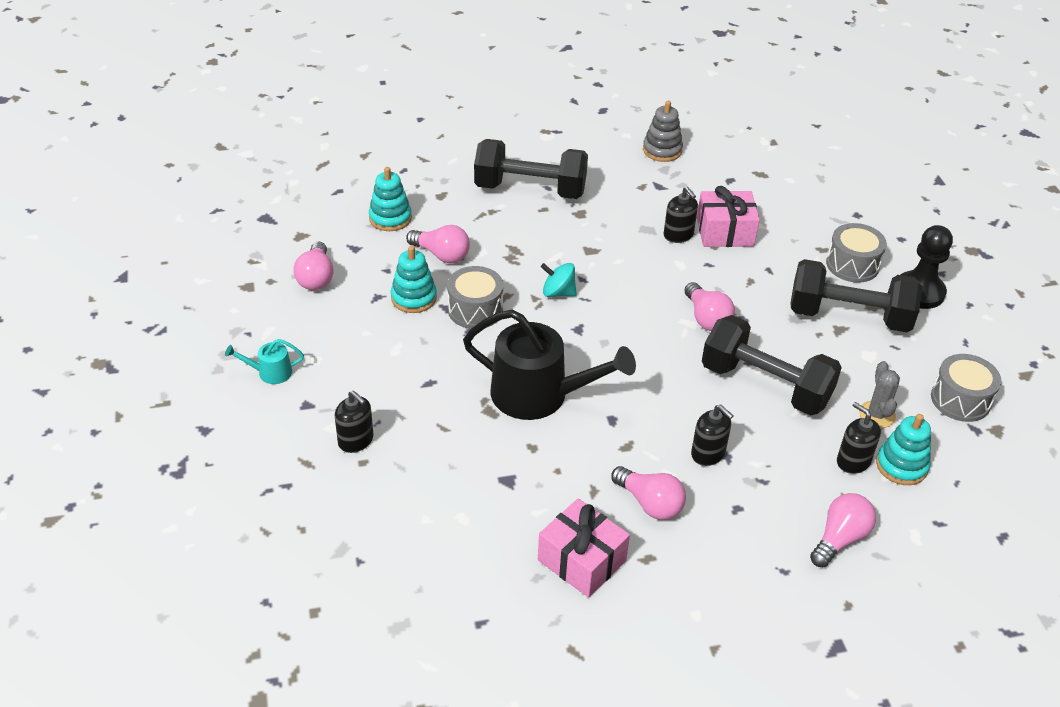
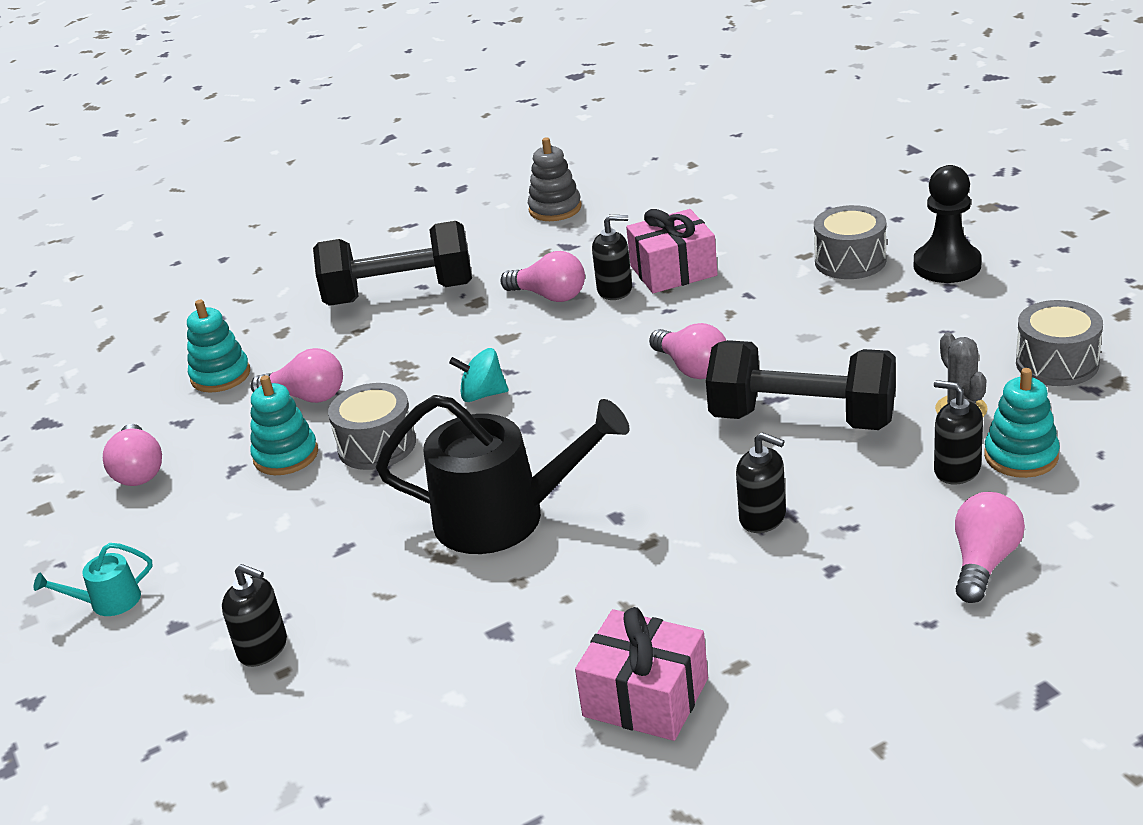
camera: 10 degrees left, 10 degrees down
(650, 503) = (710, 599): pink light bulb -> pink light bulb (550, 296)
(678, 235) = (615, 290): black soap dispenser -> black soap dispenser turned 45 degrees counterclockwise
(849, 316) = (872, 315): black dumbbell -> none

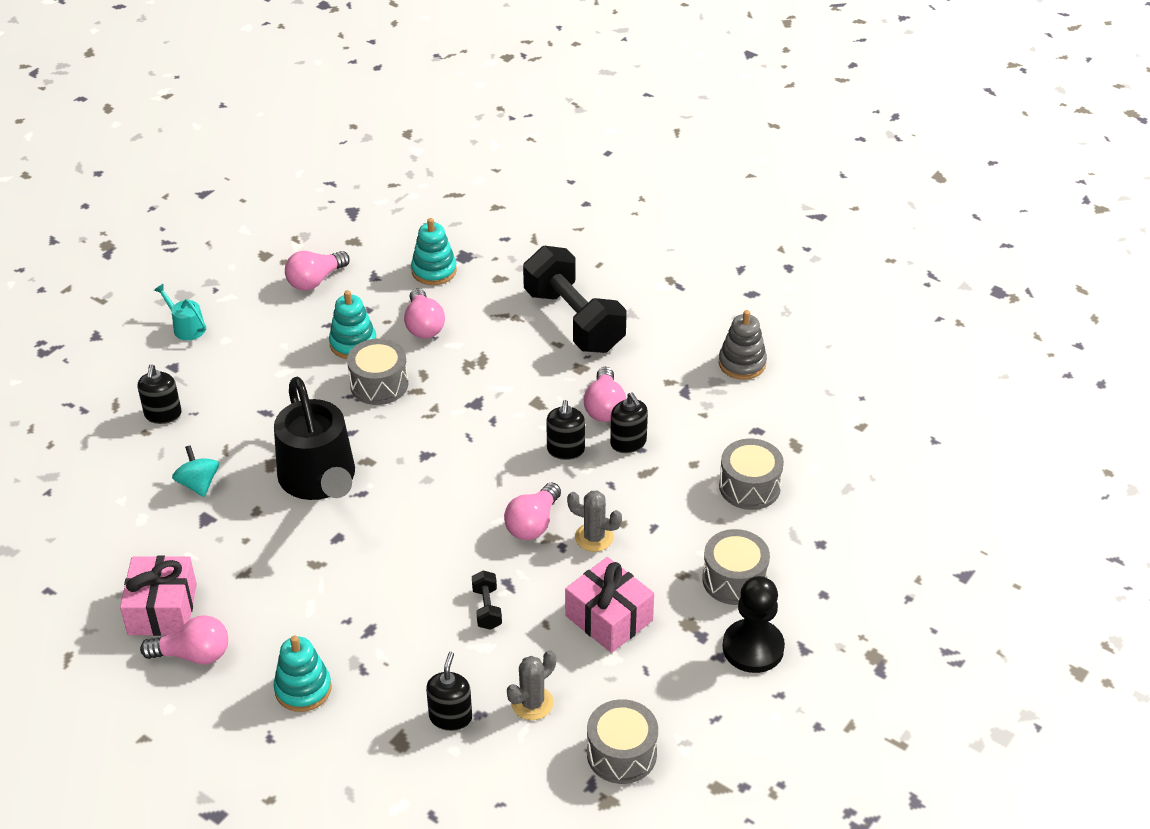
camera: 60 degrees right, 10 degrees up
(482, 395) = (457, 417): turquoise spinning top -> turquoise spinning top (198, 484)
(673, 271) = (672, 469): pink gift -> pink gift (609, 618)
(729, 232) = (749, 487): none -> grey drum
(739, 332) = (594, 537): none -> grey cactus
(763, 517) = (359, 618): black soap dispenser -> black soap dispenser (565, 450)
(802, 419) = (487, 608): black dumbbell -> black dumbbell, size x0.40
(984, 562) = (343, 755): pink light bulb -> pink light bulb (193, 654)
(1021, 456) = (480, 753): turquoise stacking toy -> turquoise stacking toy (303, 689)

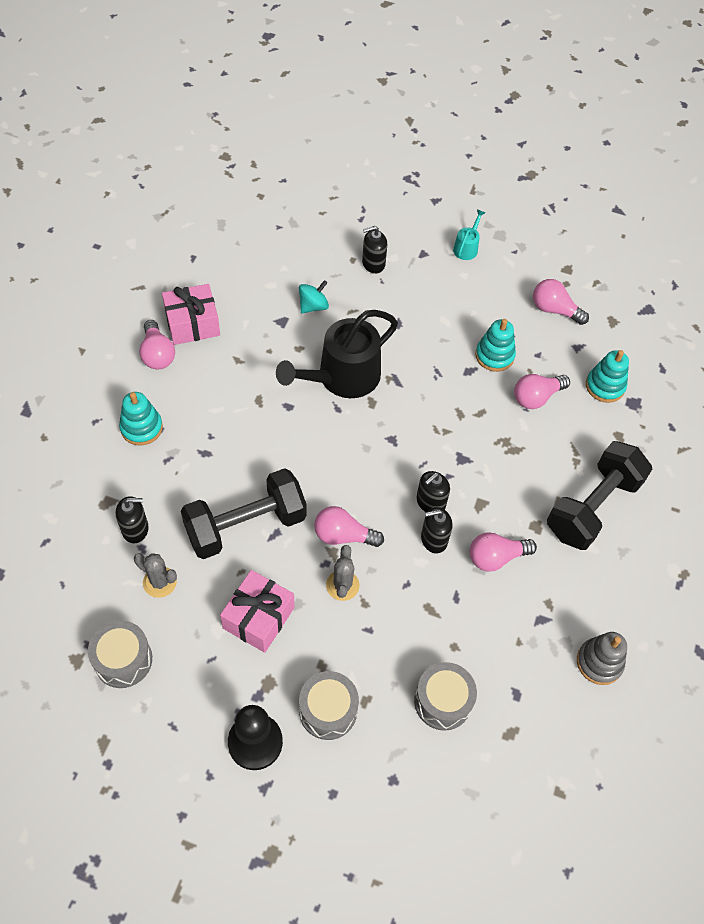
camera: 70 degrees right, 15 degrees up
(379, 384) = (456, 386): grey drum -> none
(487, 608) = (246, 525): black dumbbell -> black dumbbell, size x2.47
(628, 443) = (460, 587): black soap dispenser -> black soap dispenser (430, 502)

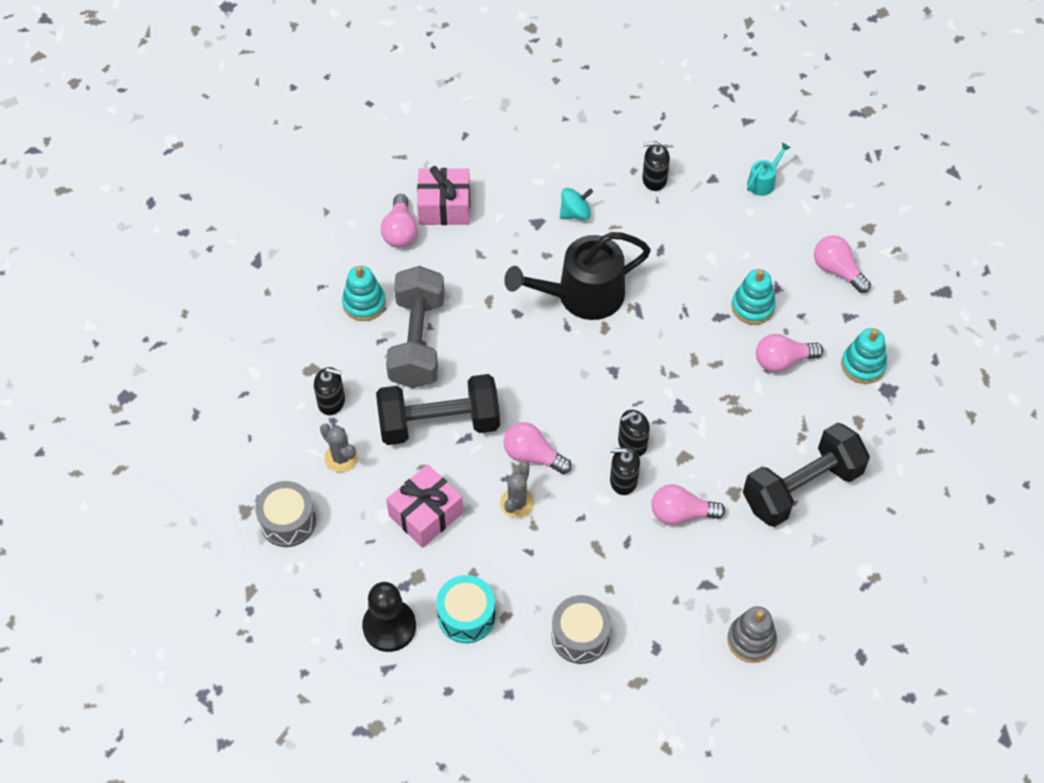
camera: 20 degrees right, 0 degrees up
(202, 452) = (417, 341): none -> grey dumbbell
(328, 710) = (466, 616): grey drum -> turquoise drum

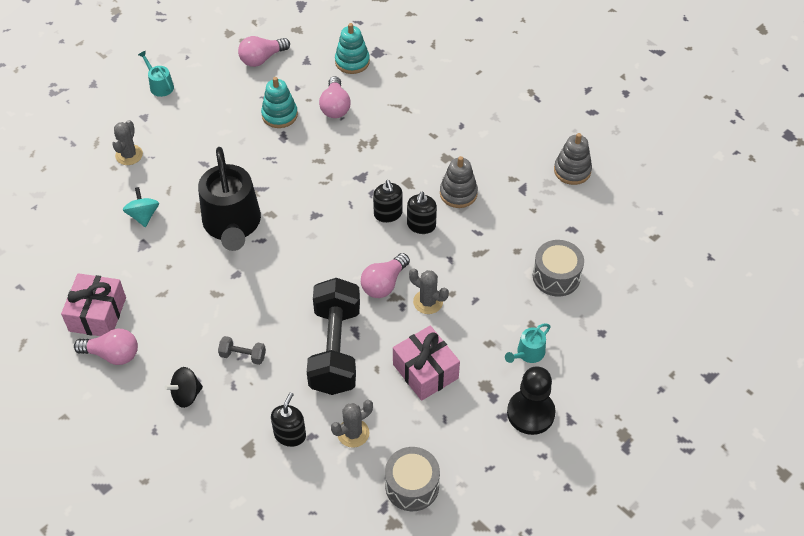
camera: 80 degrees left, 5 degrees down
(364, 303) = (186, 395): turquoise stacking toy -> black spinning top
(417, 341) = (243, 355): grey dumbbell -> grey dumbbell, size x0.40
(466, 616) = (528, 353): turquoise drum -> turquoise watering can
(654, 179) = (129, 155): black soap dispenser -> grey cactus
(681, 513) = (458, 193): pink light bulb -> grey stacking toy
(801, 487) = (450, 117): black dumbbell -> none

